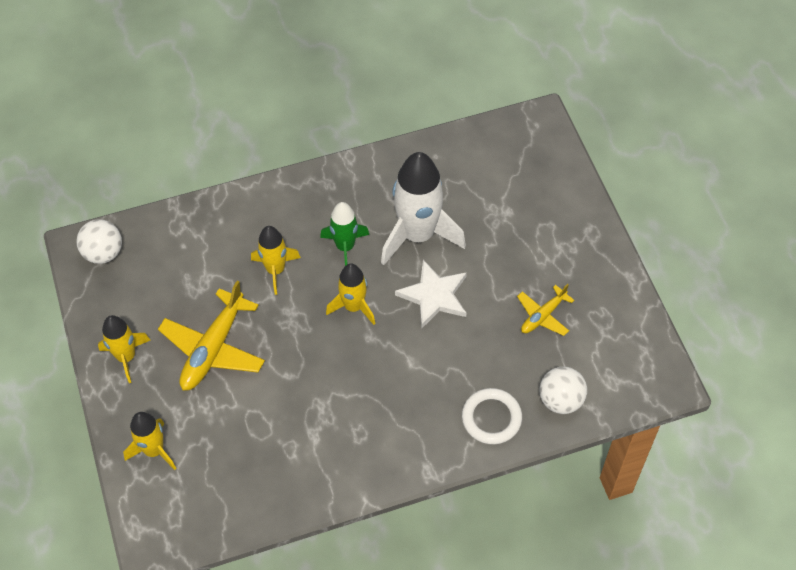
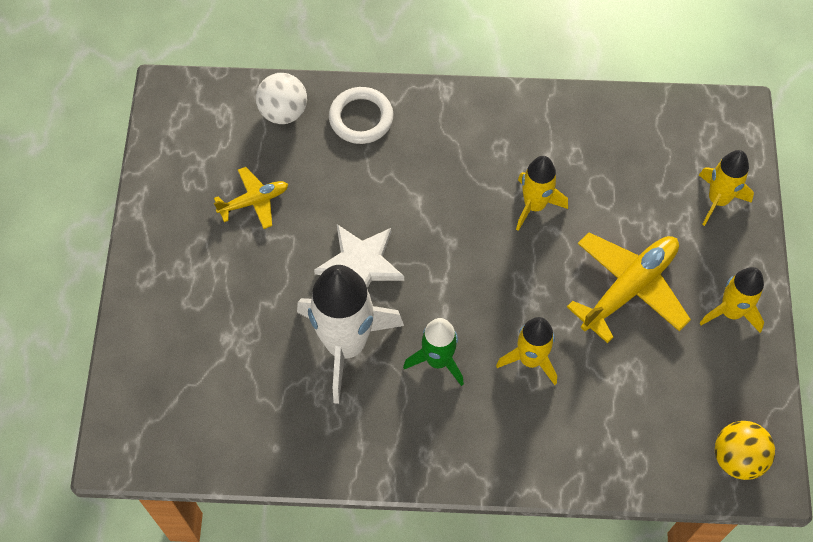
camera: 160 degrees left, 5 degrees up
(103, 253) = (737, 458): white ball -> yellow ball
(353, 307) = (455, 282): yellow rocket -> yellow rocket (534, 205)

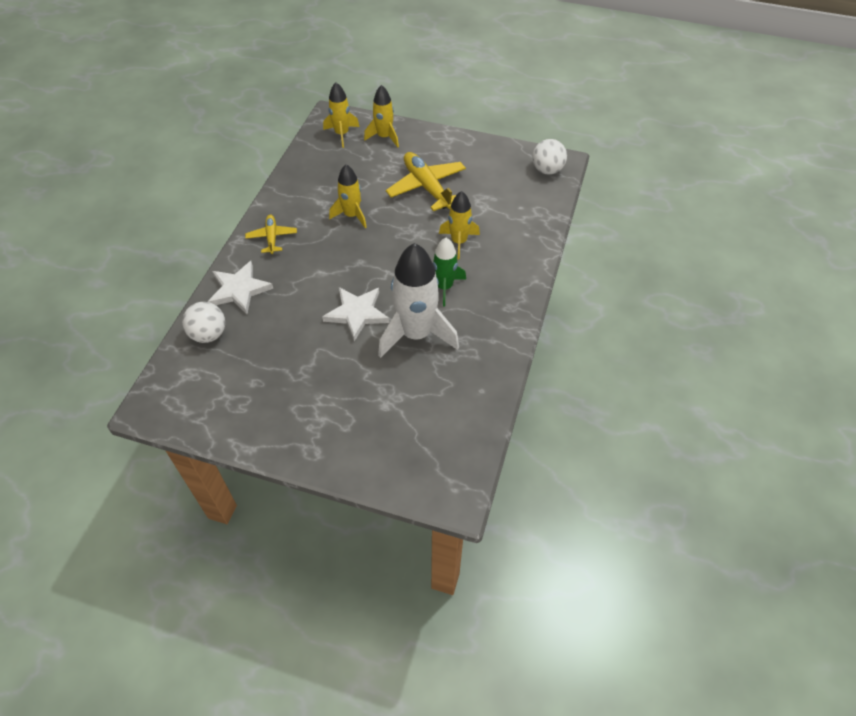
camera: 75 degrees left, 10 degrees down
(254, 201) = (277, 367): yellow plane -> yellow plane (272, 237)
(361, 118) = (239, 290): white ring -> white star
(731, 312) = (458, 150): yellow rocket -> yellow rocket (342, 134)
(737, 458) = (547, 170): yellow ball -> white ball

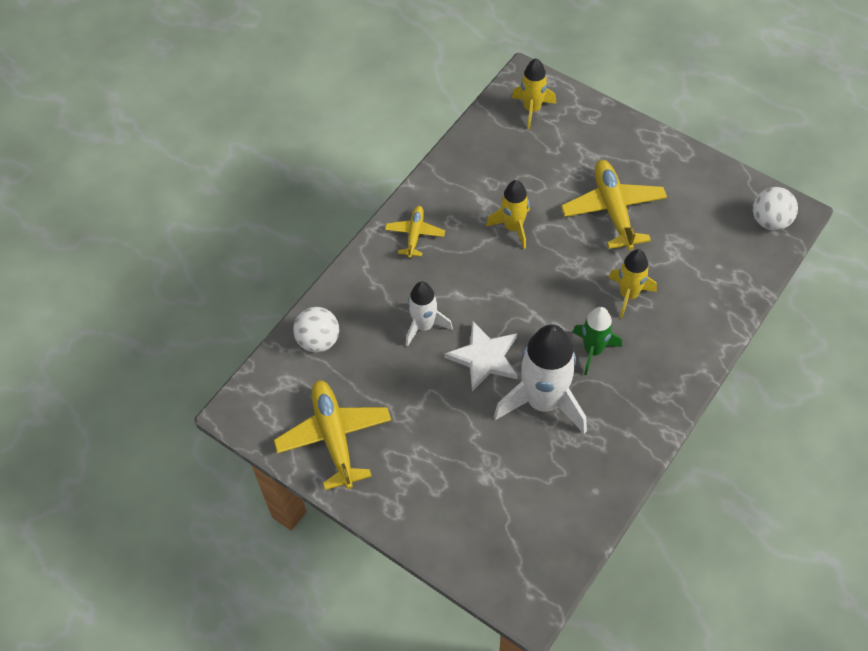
camera: 20 degrees right, 5 degrees up
(239, 290) = (363, 293): white star -> none
(242, 406) = (334, 437): none -> yellow plane
(299, 302) = (424, 326): none -> white rocket
(384, 137) = (582, 125): yellow rocket -> none

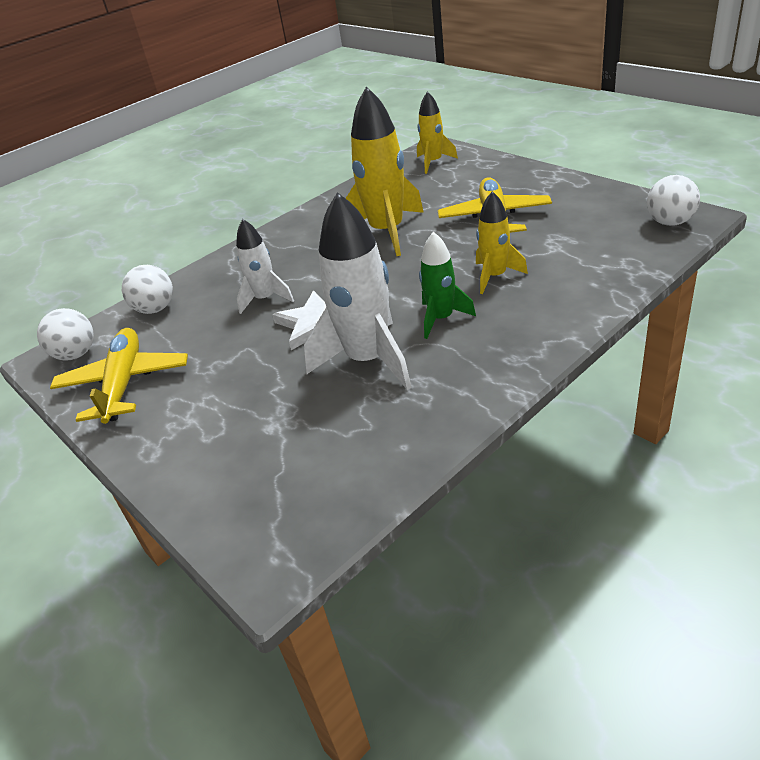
camera: 15 degrees right, 20 degrees down
(267, 403) = (76, 354): none -> white ball
(415, 234) = (289, 238): yellow plane -> none
(513, 227) = (386, 232): yellow rocket -> yellow rocket, size x1.76

